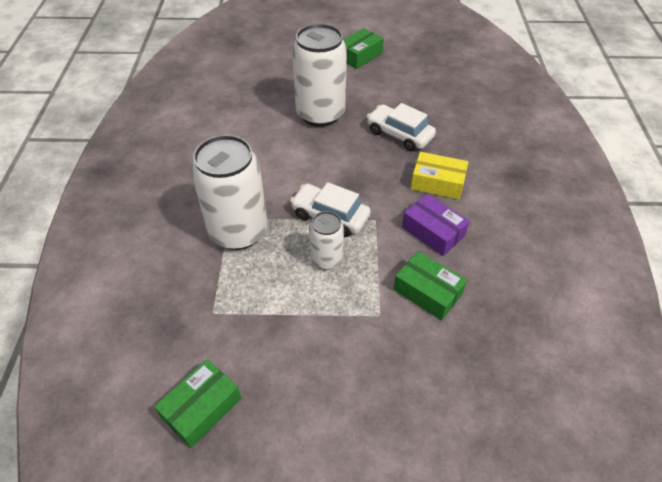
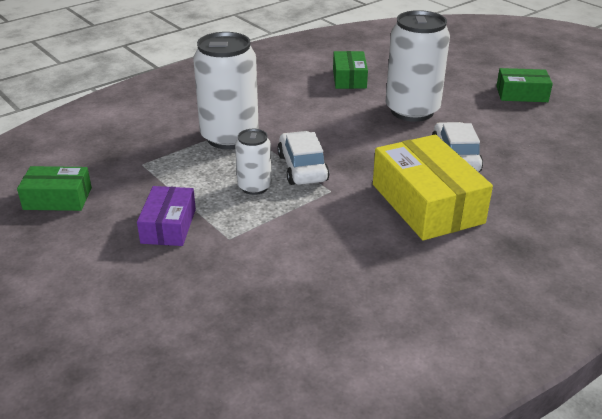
camera: 50 degrees right, 15 degrees down
(427, 292) = (286, 253): green box -> green box (349, 78)
(433, 231) = (361, 226): purple box -> purple box (168, 226)
(437, 182) = (427, 203): yellow box -> yellow box, size x1.75

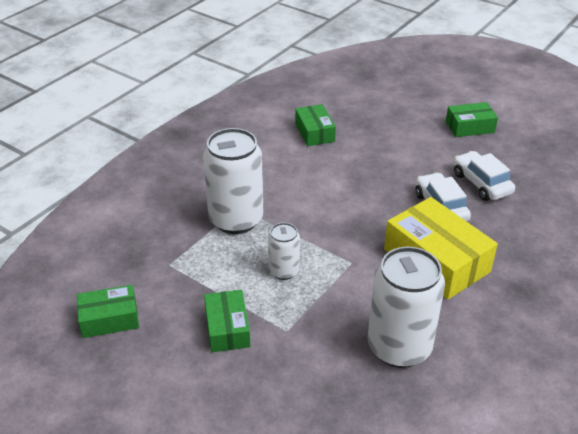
camera: 15 degrees left, 5 degrees up
(168, 226) = (227, 328): purple box -> green box
(302, 168) = (316, 242): white car -> white car (481, 183)
(412, 111) = (385, 161): white can -> white can (399, 347)

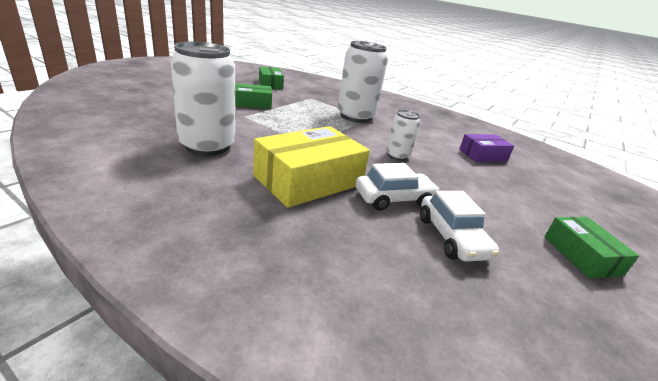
camera: 85 degrees right, 10 degrees down
(284, 271) = (301, 122): white can -> white can (397, 156)
(314, 132) = (482, 155): green box -> purple box
(481, 183) = (451, 237): white car -> white car turned 105 degrees clockwise

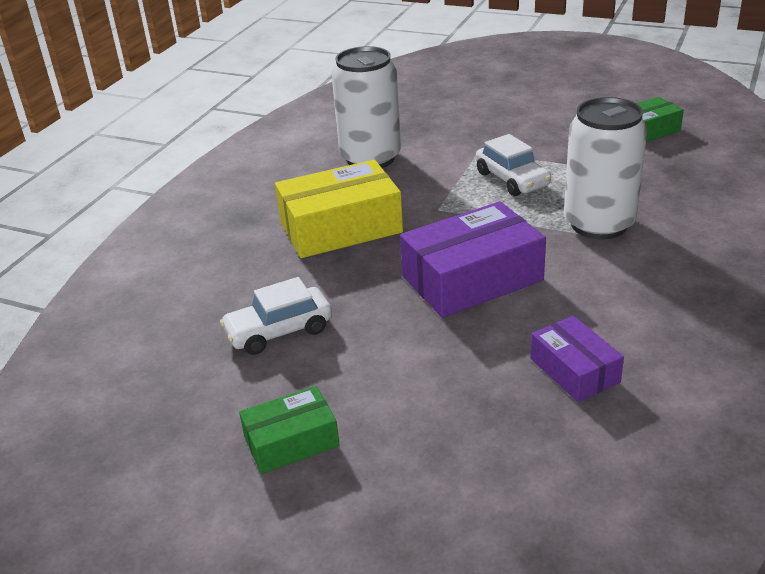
camera: 85 degrees right, 5 degrees up
(253, 103) = (534, 143): green box -> none
(308, 180) = (341, 227): yellow box -> yellow box turned 60 degrees counterclockwise
(394, 199) = (339, 286): white car -> white car (512, 179)
(397, 156) = (472, 278): white can -> purple box

